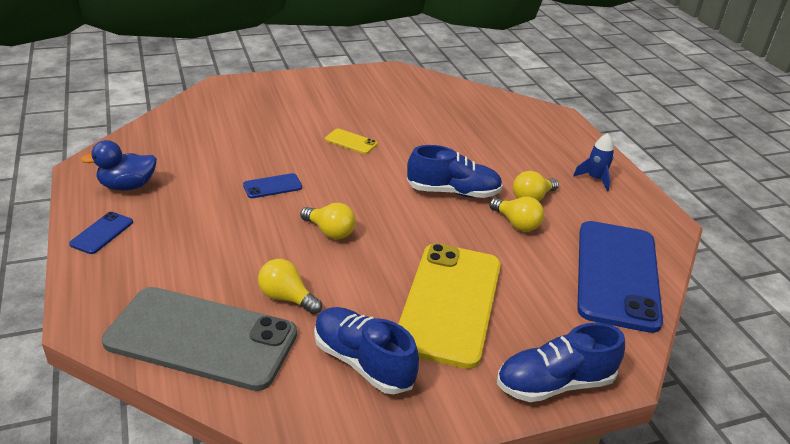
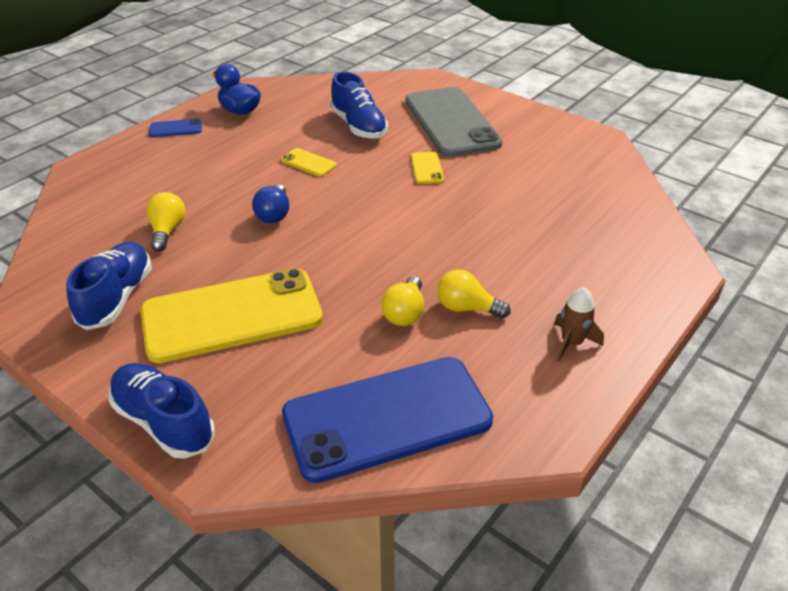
camera: 60 degrees right, 5 degrees up
(201, 338) = (94, 216): grey phone -> grey phone (451, 122)
(272, 186) = (308, 163): blue phone -> yellow phone
(330, 231) = (274, 214): yellow light bulb -> blue light bulb
(453, 192) = (414, 254): blue shoe -> blue shoe (359, 126)
(595, 179) = (571, 343): blue rocket -> brown rocket

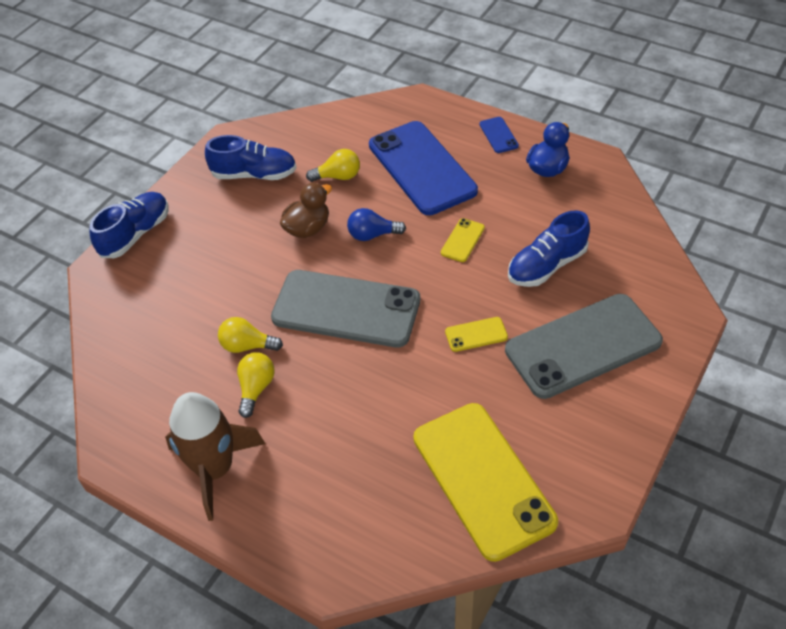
camera: 85 degrees right, 10 degrees up
(232, 315) = (238, 241): yellow phone -> yellow phone (483, 479)
(240, 258) = (307, 228): none -> brown duck
(372, 239) = (346, 309): none -> grey phone
(387, 418) = (134, 350): blue phone -> blue phone (421, 168)
(571, 343) = (215, 469): brown rocket -> brown rocket, size x2.03

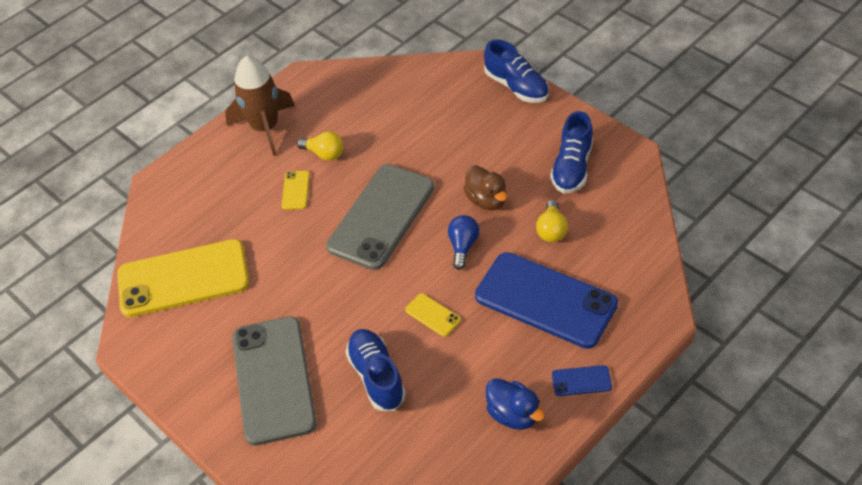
camera: 105 degrees right, 0 degrees up
(247, 346) = (367, 151): yellow light bulb -> none
(421, 168) = (545, 300): blue phone -> blue phone turned 45 degrees clockwise
(476, 334) = (318, 302): yellow phone -> yellow phone (295, 190)

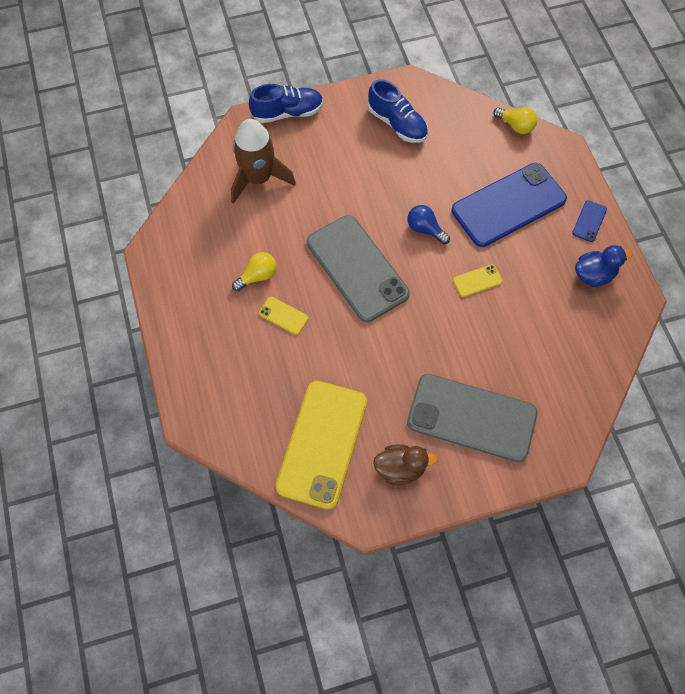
camera: 65 degrees left, 15 degrees up
(265, 128) = (191, 307): brown rocket -> brown rocket (258, 178)
(376, 376) = (511, 344): blue shoe -> none
(486, 200) = (390, 191): brown duck -> brown duck (400, 468)
(551, 230) = (447, 168): yellow light bulb -> yellow light bulb (515, 126)

